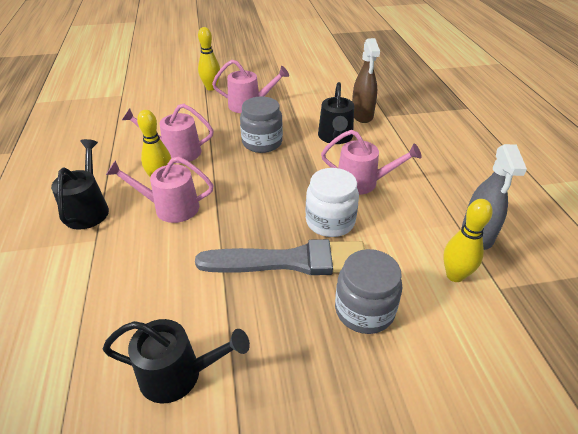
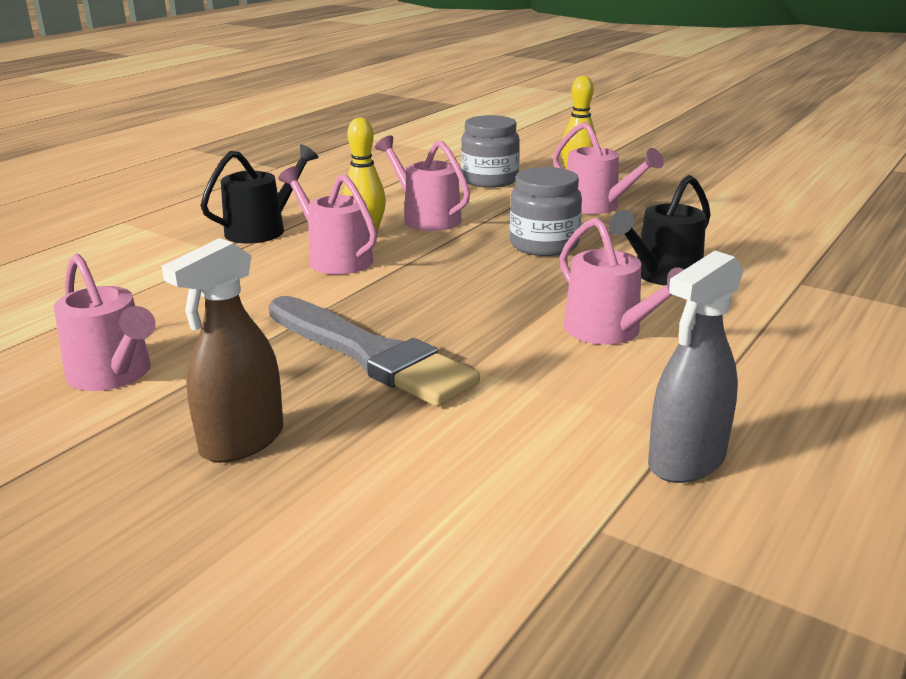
camera: 45 degrees right, 15 degrees down
(178, 374) = (113, 374): black watering can -> pink watering can
(330, 221) = (486, 345): white jar -> none
(362, 115) = (756, 268): brown spray bottle -> brown spray bottle (242, 441)
(364, 310) = (367, 436): grey jar -> grey jar (489, 180)
(455, 275) = (555, 477): yellow bowling pin -> none

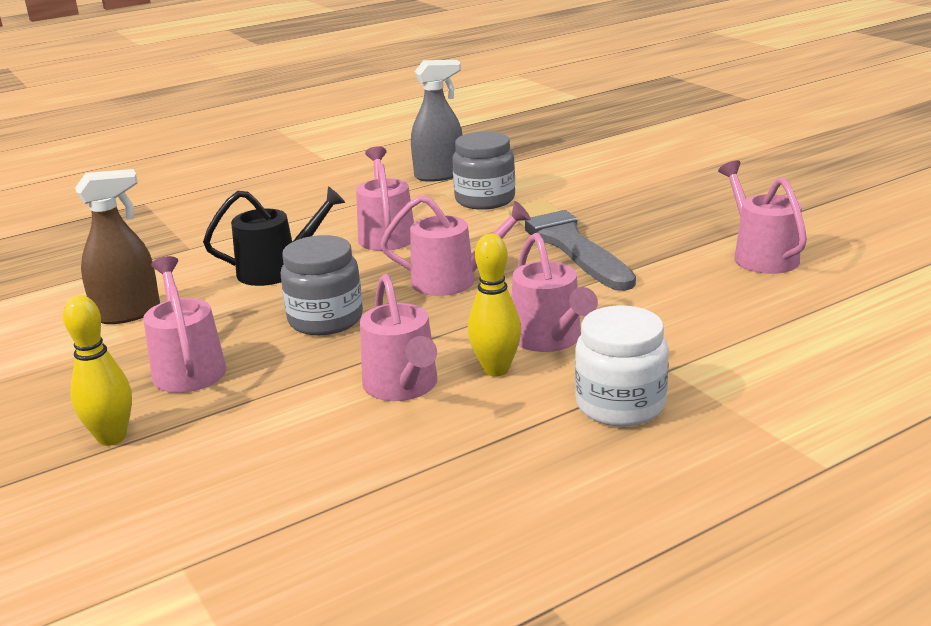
camera: 155 degrees left, 0 degrees up
(242, 441) = (668, 209): brown spray bottle -> brown spray bottle (128, 313)
(262, 230) = (620, 405): black watering can -> white jar
(467, 291) = (452, 280): none -> pink watering can
(489, 180) = (234, 459): grey jar -> grey jar (485, 200)

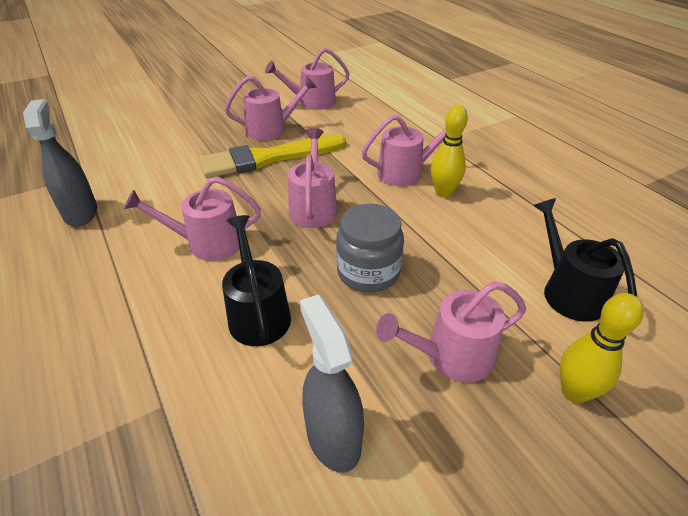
camera: 90 degrees left, 15 degrees up
(128, 313) = (333, 437): brown spray bottle -> grey spray bottle
(260, 456) = (568, 292): none -> black watering can
(403, 386) = (468, 229): pink watering can -> pink watering can (271, 129)
(485, 200) = (162, 189): grey jar -> none
(567, 243) = (268, 158): grey brush -> yellow brush
(620, 405) = (477, 156): white jar -> none

